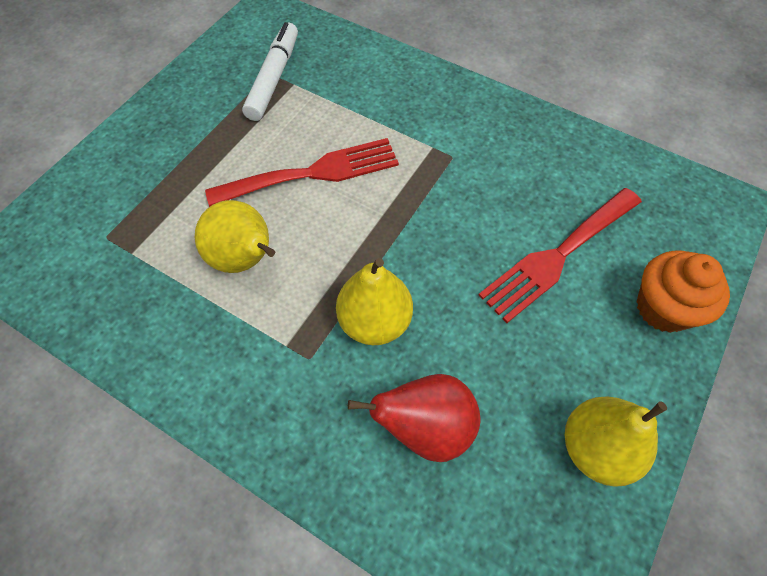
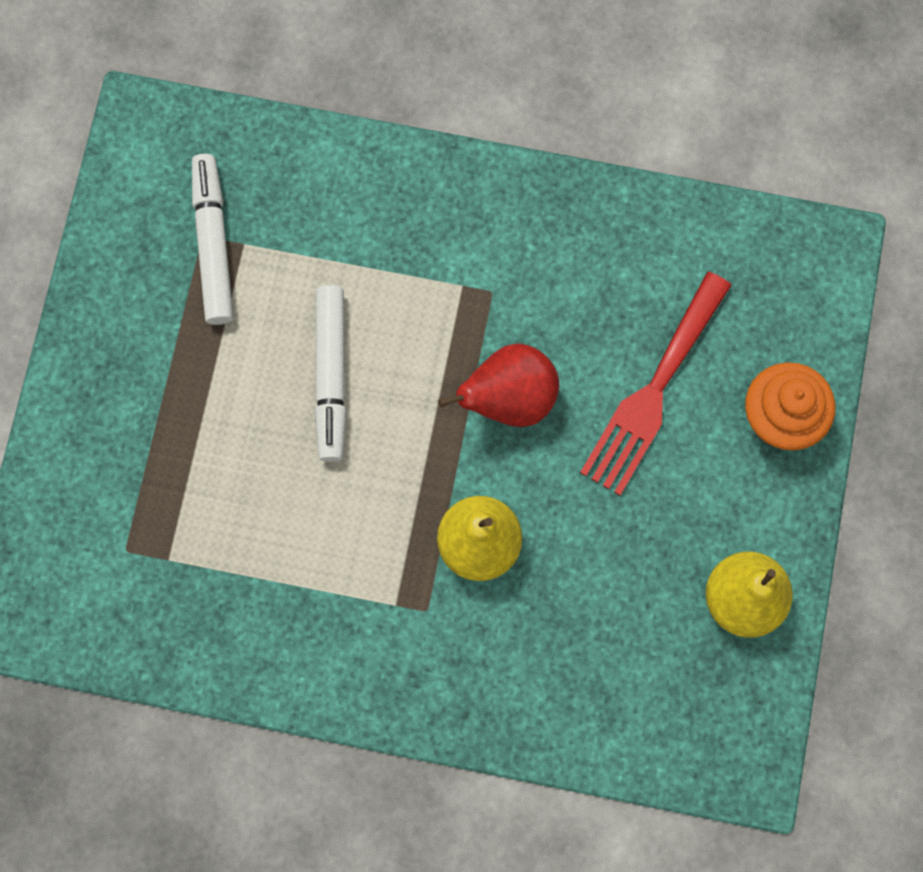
camera: 20 degrees left, 15 degrees up
(245, 259) = (303, 520): yellow pear -> none
(313, 173) = (331, 376): red fork -> white marker
(426, 427) = (572, 638): red pear -> red pear (509, 398)

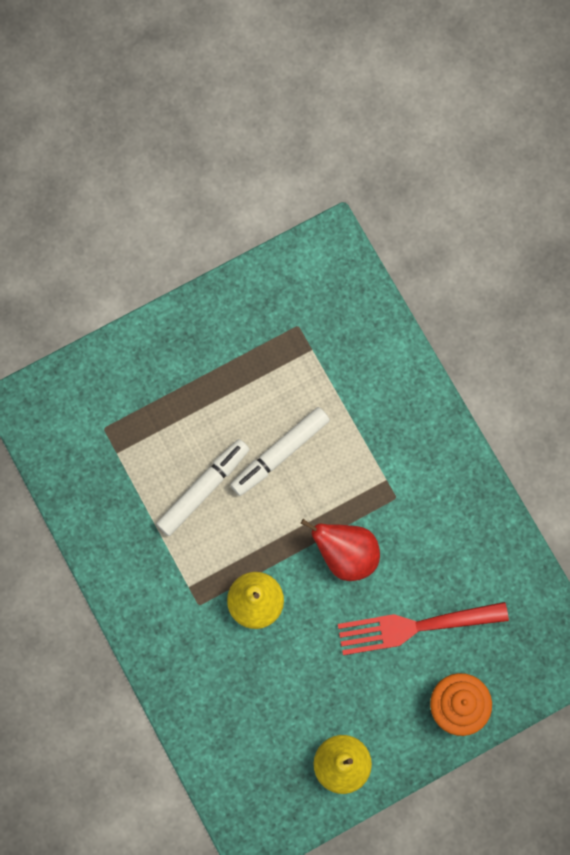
camera: 50 degrees right, 0 degrees up
(213, 244) = (298, 334): white marker -> white marker (203, 489)

